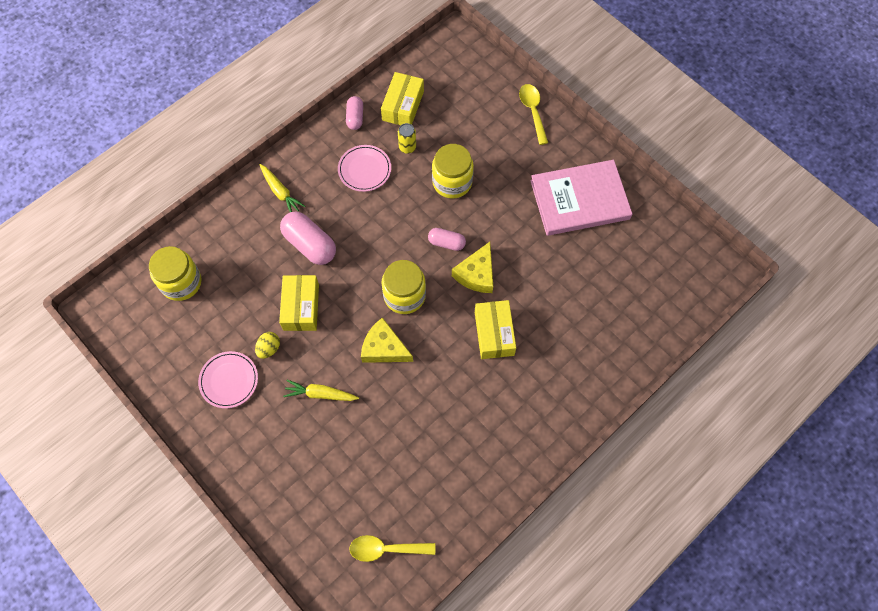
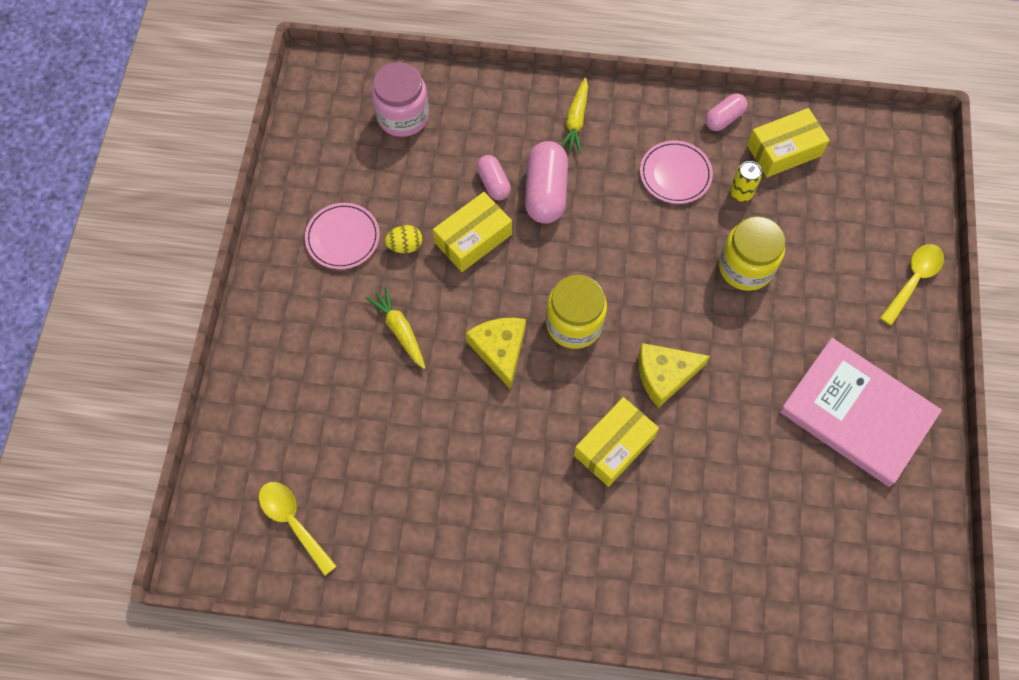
camera: 50 degrees right, 0 degrees up
(181, 282) = (403, 116): yellow jar -> pink jar
(446, 243) = (671, 317): pink capsule -> pink capsule (493, 183)

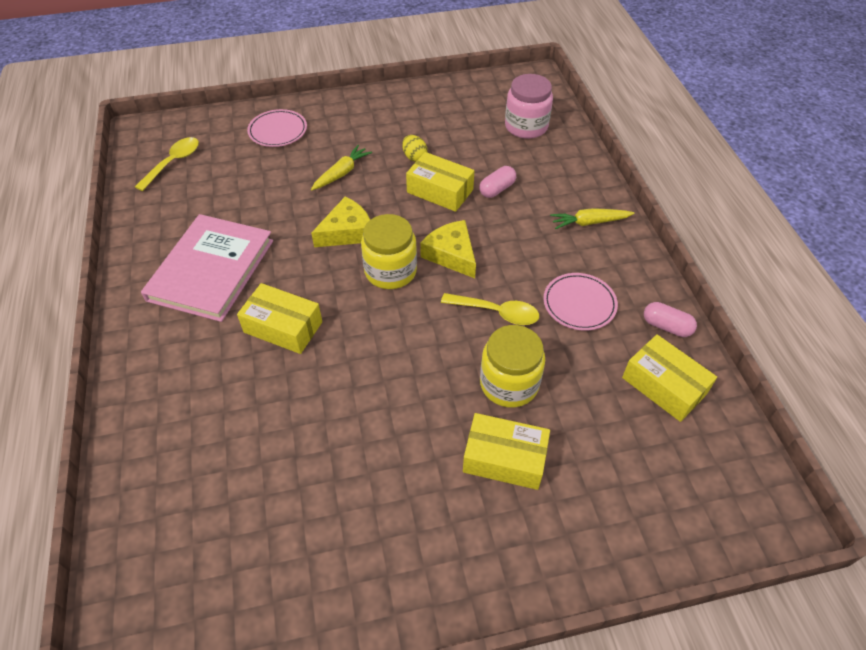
camera: 70 degrees right, 15 degrees down
(343, 238) = (405, 125): pink plate -> pink plate (278, 131)
(546, 192) = (507, 222): pink capsule -> none
(664, 375) = (365, 346): yellow cheese -> yellow cheese (451, 254)
(741, 193) = (590, 360): yellow can -> none
(819, 299) = (504, 459): none -> yellow box
(857, 413) = (383, 527): pink book -> pink book (211, 270)
(913, 280) = (576, 554): yellow spoon -> yellow spoon (496, 312)

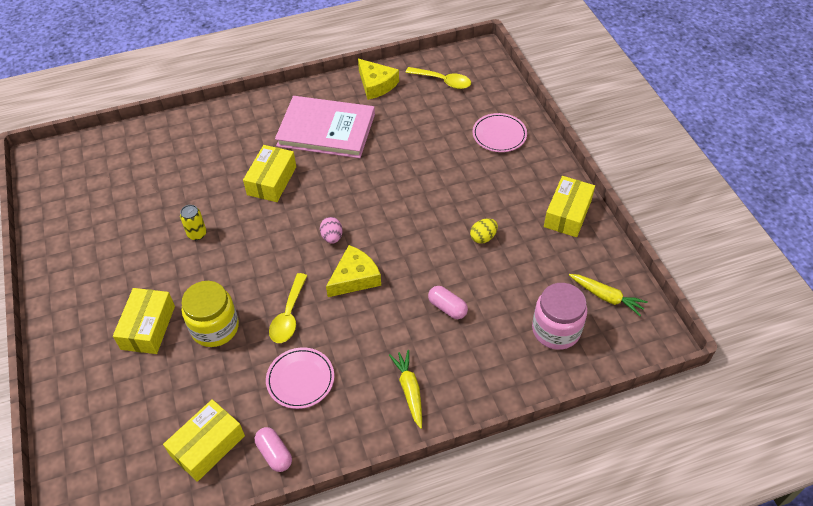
camera: 85 degrees right, 0 degrees up
(342, 173) = (450, 187): yellow carrot -> yellow carrot (606, 297)
(347, 232) = (375, 202): yellow cheese -> yellow cheese (376, 84)
(356, 409) = (197, 234): none -> yellow can
(390, 271) = (332, 237): yellow jar -> pink egg
(440, 191) = (437, 262): yellow box -> yellow box (567, 213)
(666, 326) = (274, 454): pink capsule -> pink capsule turned 60 degrees counterclockwise

